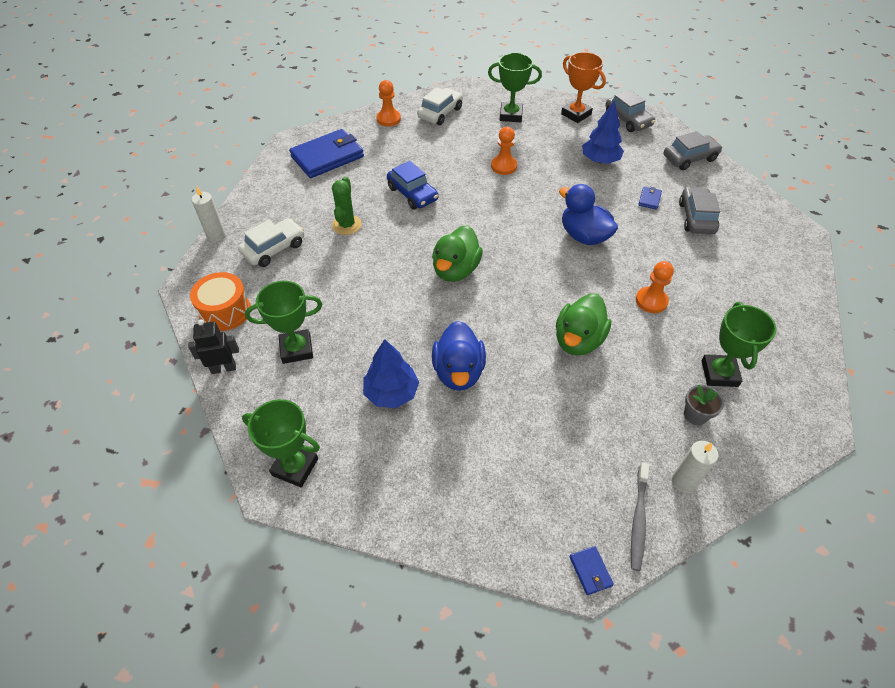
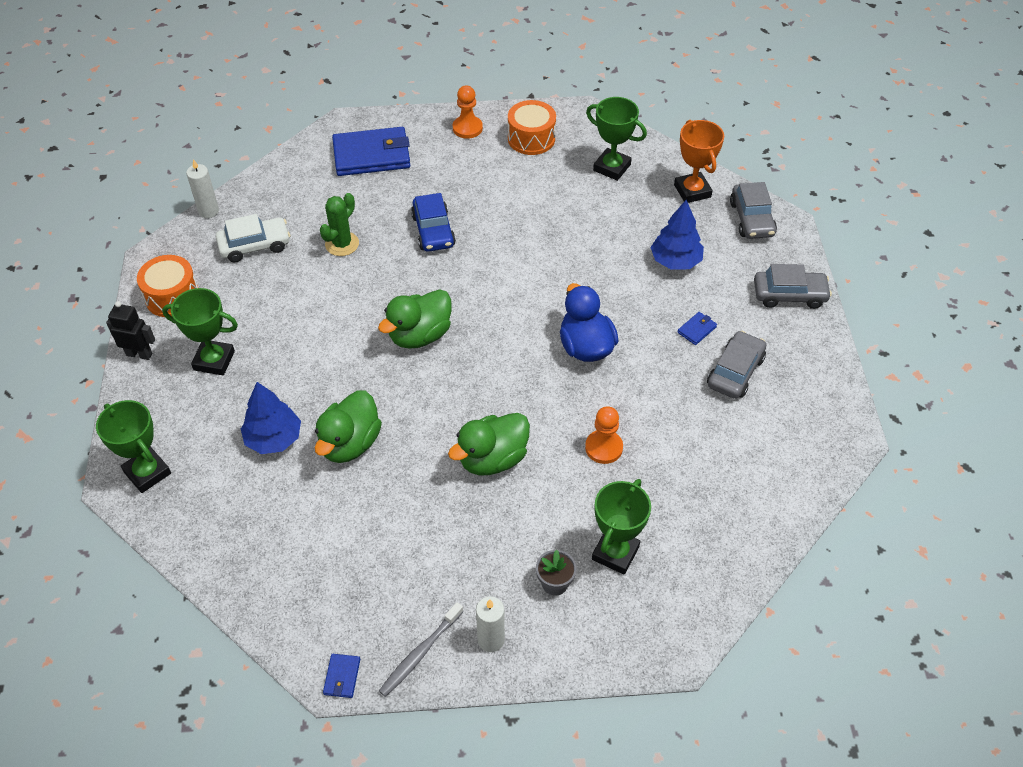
camera: 25 degrees right, 0 degrees up
(440, 113) = (531, 138): white car -> orange drum
(458, 372) = (350, 443): blue duck -> green duck
(504, 166) = (557, 231): orange pawn -> none

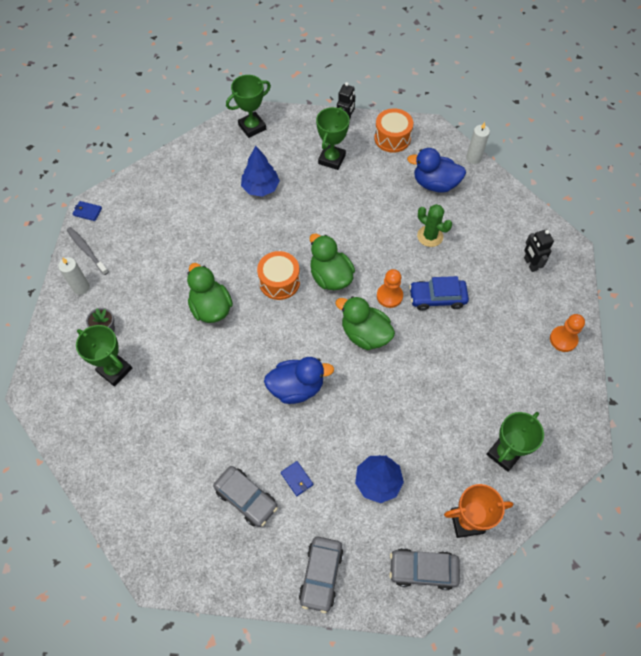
camera: 100 degrees right, 10 degrees up
(255, 245) = (435, 184): white car -> blue duck
(350, 443) = (246, 227): green duck -> green duck (365, 334)
(372, 155) = (530, 264): blue wallet -> black robot
(531, 138) = (547, 390): orange drum -> orange drum (279, 282)
(603, 448) = (200, 381): orange pawn -> orange pawn (389, 296)

